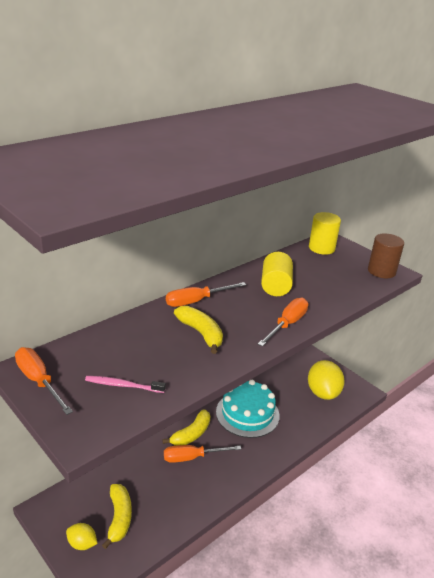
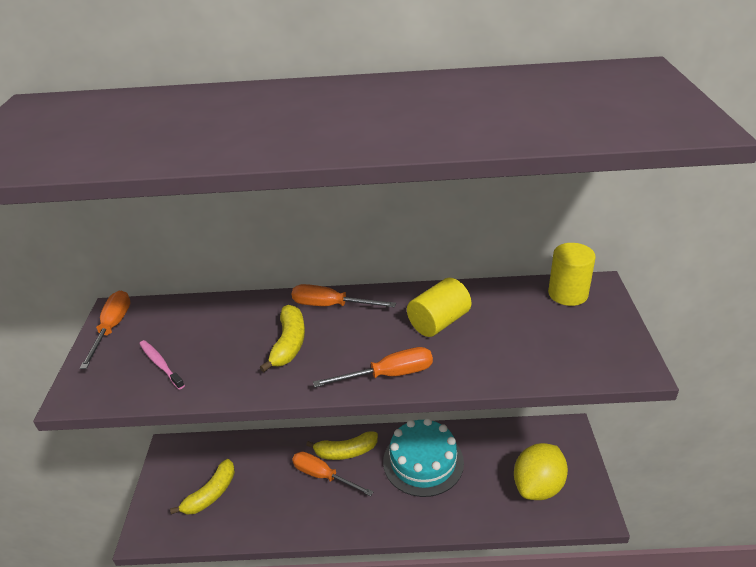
camera: 45 degrees right, 5 degrees up
(82, 544) = (166, 498): yellow lemon -> none
(381, 271) = (614, 358): brown cylinder -> none

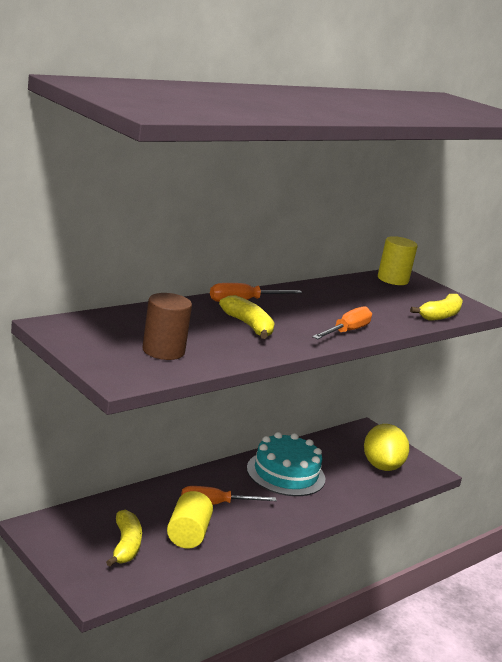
camera: 45 degrees left, 15 degrees down
(112, 328) = (72, 336): orange screwdriver -> none
(160, 364) = (163, 351): pink toothbrush -> brown cylinder
(345, 452) = (215, 483): yellow banana -> yellow banana (440, 315)
(439, 322) = (335, 302): yellow cylinder -> yellow cylinder (188, 534)

